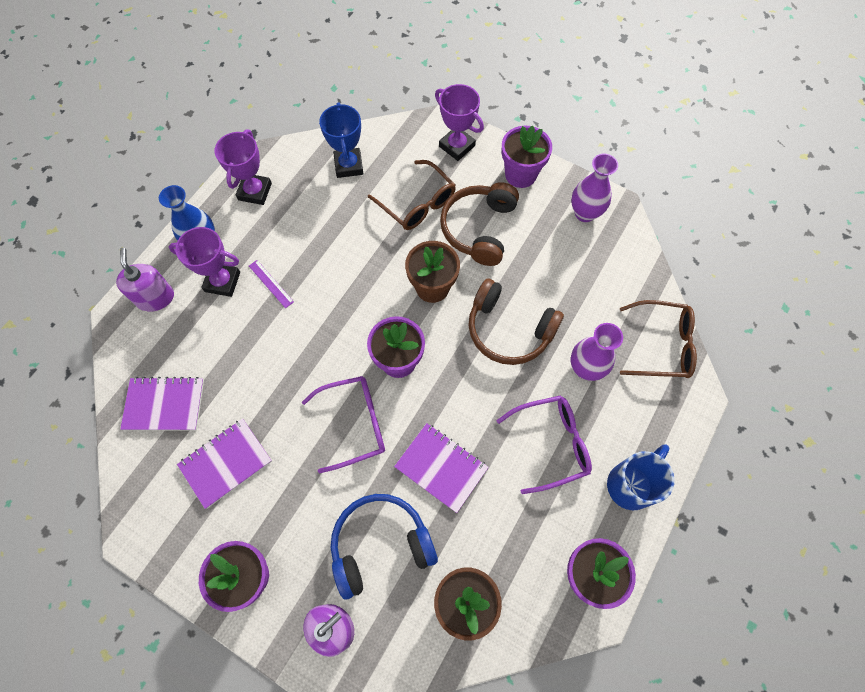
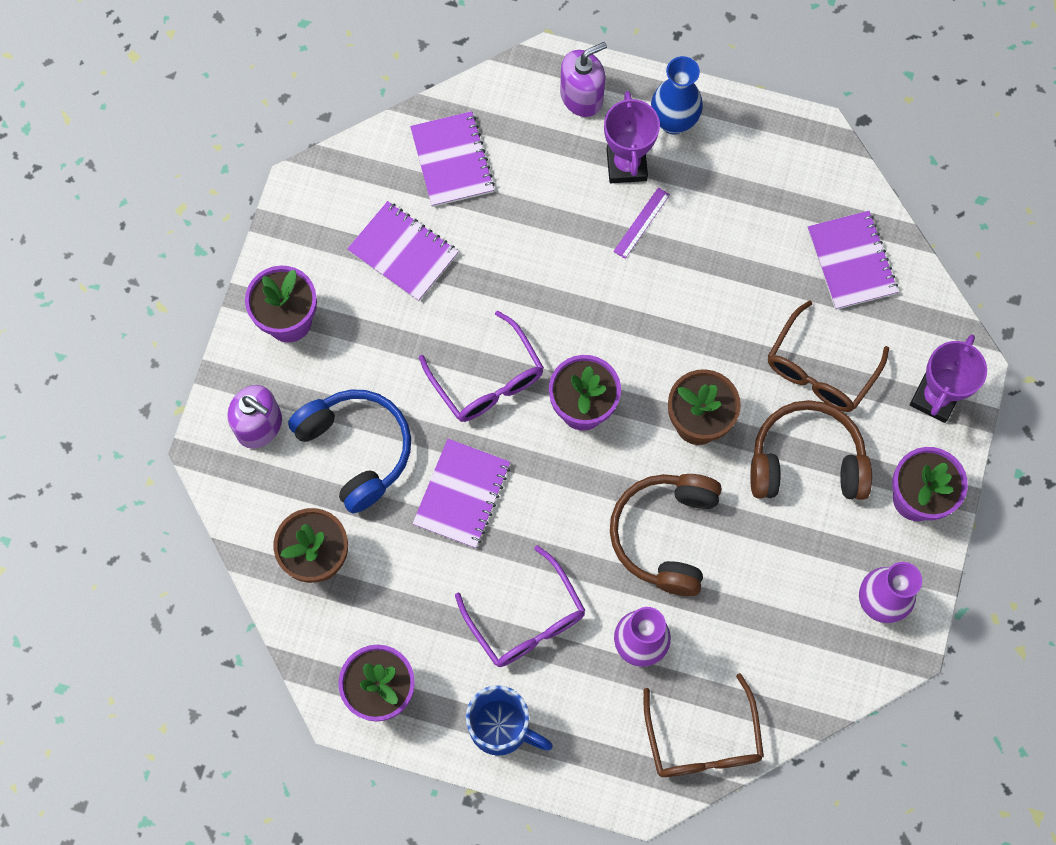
camera: 75 degrees right, 5 degrees up
(255, 191) = (769, 156): purple trophy -> none
(349, 165) = (851, 261): blue trophy -> purple notebook

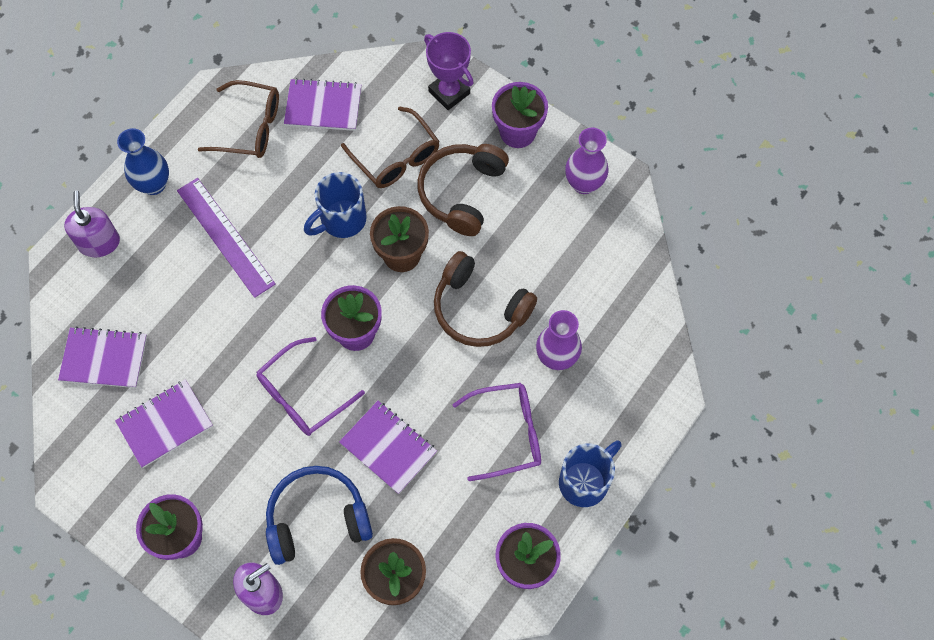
camera: 70 degrees left, 5 degrees down
(488, 380) = (302, 395): purple glasses -> purple glasses turned 150 degrees clockwise
(626, 165) = (173, 230): purple trophy -> none
(641, 223) = (225, 237): purple ruler -> purple ruler, size x2.11
(703, 741) = (644, 339): brown glasses -> brown glasses (250, 127)
(714, 339) = (341, 220): none -> blue mug

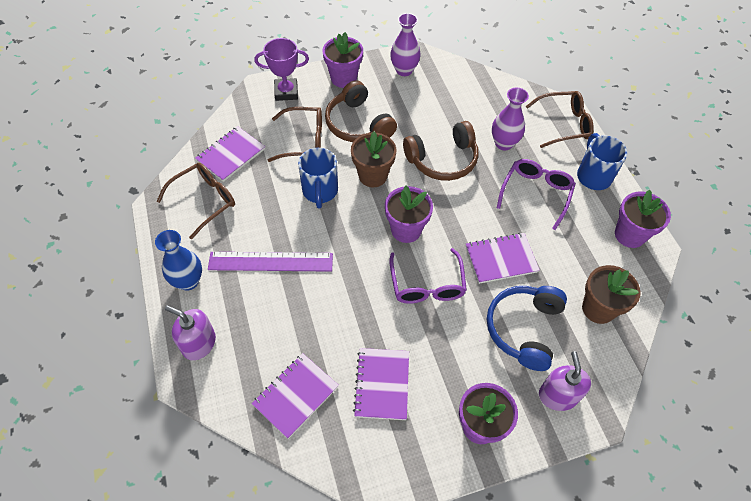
camera: 55 degrees left, 10 degrees down
(643, 406) = (564, 124): none -> brown glasses

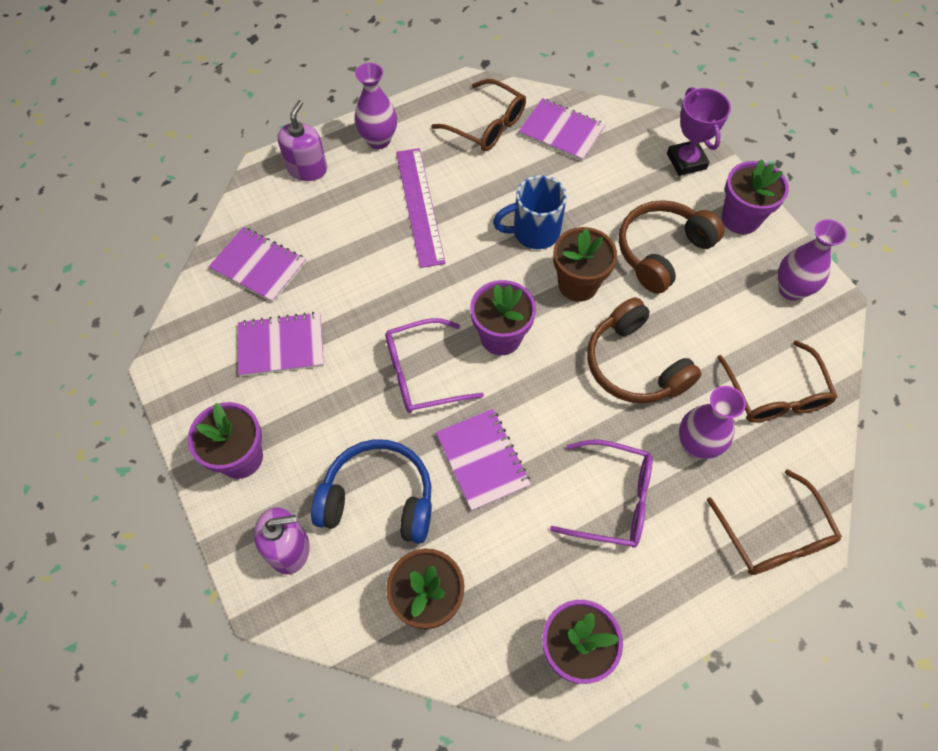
camera: 80 degrees right, 5 degrees up
(188, 281) = (378, 140): blue vase -> purple vase
(304, 140) = (611, 198): brown glasses -> brown glasses (775, 394)
(593, 176) = (677, 588): blue mug -> none

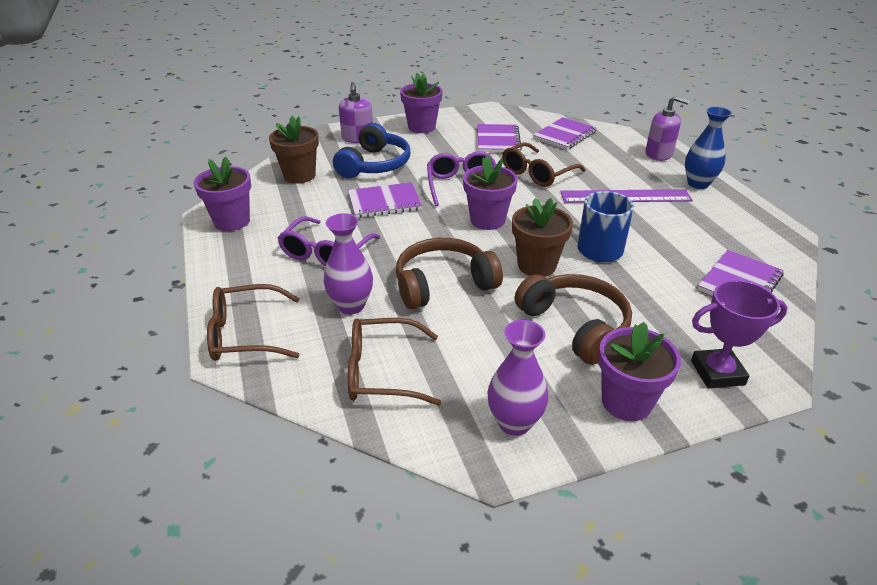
camera: 100 degrees right, 25 degrees down
(378, 140) = (698, 184): purple vase -> blue vase
(487, 125) = (734, 238): brown glasses -> brown glasses (537, 173)

